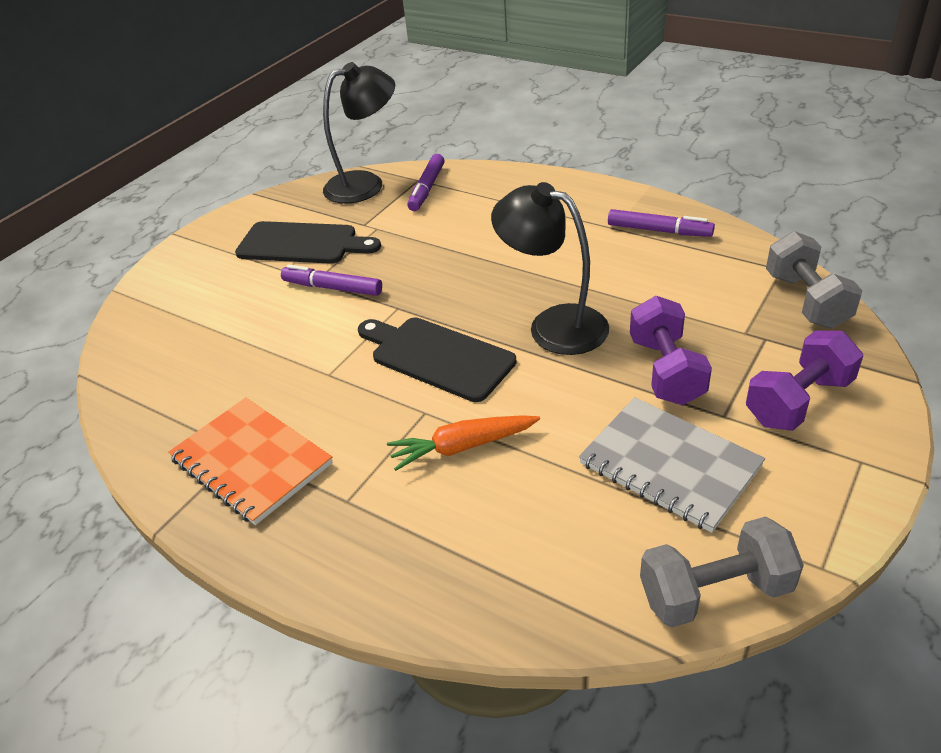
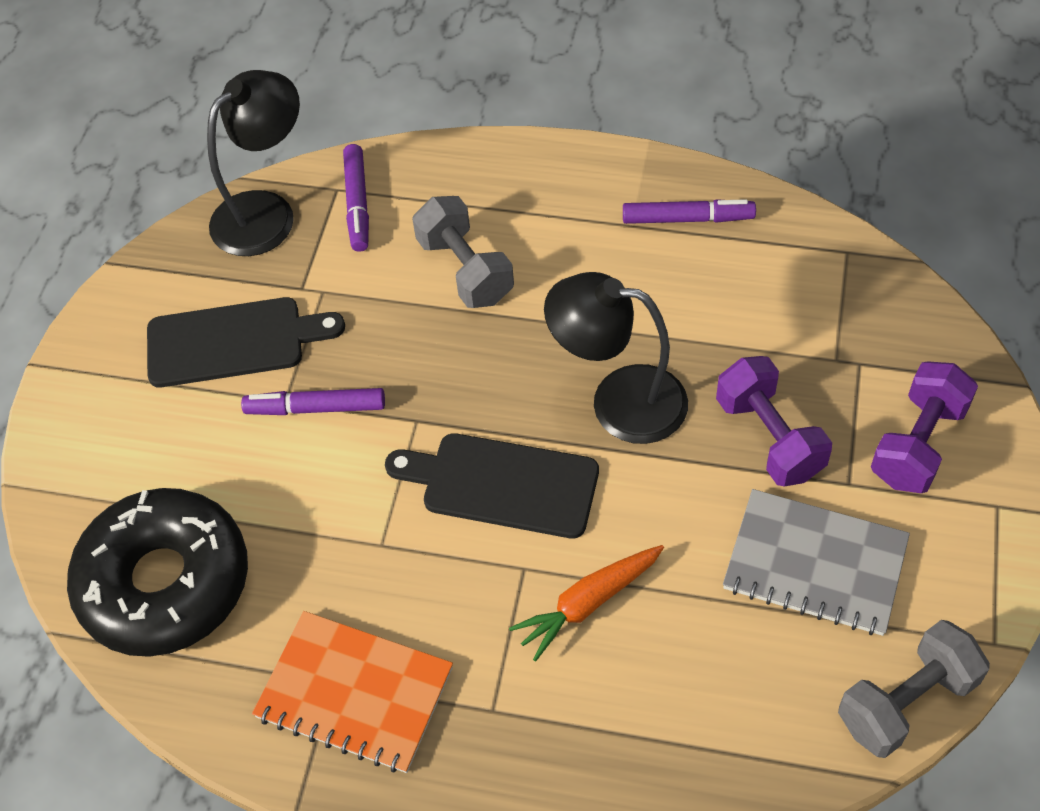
camera: 20 degrees left, 15 degrees up
(170, 363) = (165, 582): none -> black donut
(806, 300) = (887, 295): grey dumbbell -> grey dumbbell (465, 270)

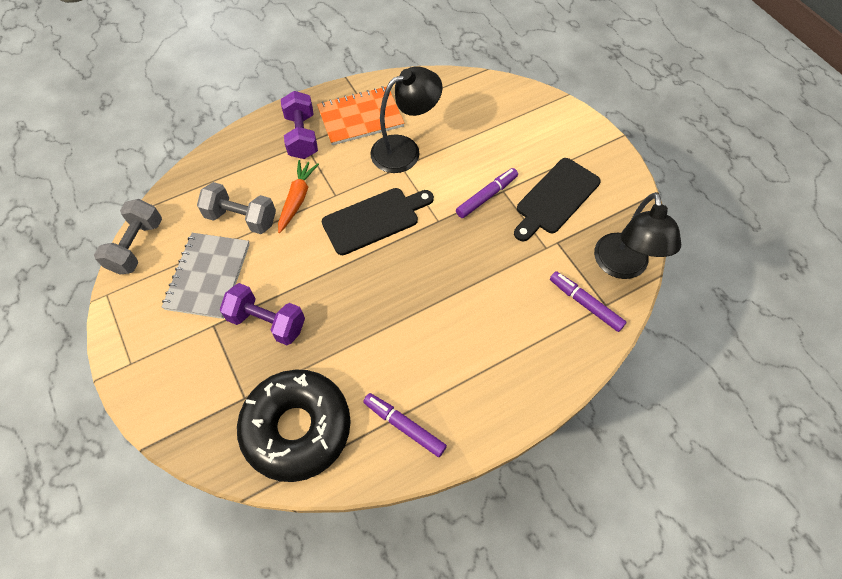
camera: 135 degrees right, 5 degrees up
(165, 582) = (468, 104): black donut -> black donut (297, 428)
(465, 270) = (492, 306): grey dumbbell -> grey dumbbell (241, 218)
(619, 401) = (354, 291): black lamp -> black lamp (405, 150)
(687, 219) = (404, 426): purple marker -> purple marker turned 75 degrees clockwise
(815, 564) = (208, 276): grey notebook -> grey notebook turned 60 degrees counterclockwise
(918, 444) = (188, 370): purple dumbbell -> purple dumbbell (302, 136)

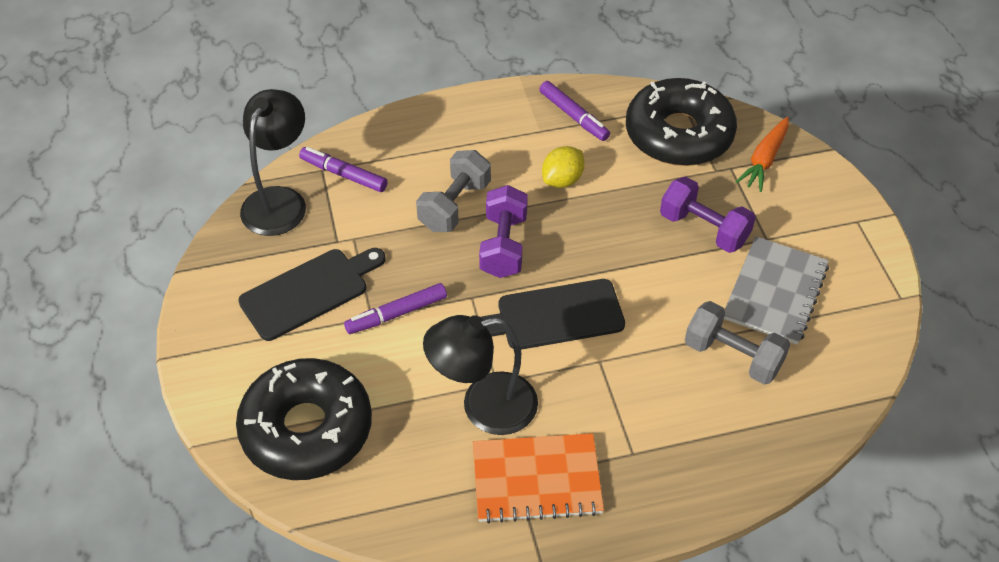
camera: 165 degrees left, 10 degrees down
(136, 246) = (873, 349): grey dumbbell -> grey dumbbell (455, 205)
(297, 199) = (653, 366): orange carrot -> orange carrot (764, 160)
(302, 136) = (635, 466): purple dumbbell -> purple dumbbell (503, 246)
(397, 344) = (562, 180): none -> yellow lemon
(508, 115) = (307, 429): none -> black donut
(585, 304) = (343, 175): purple marker -> purple marker turned 150 degrees clockwise

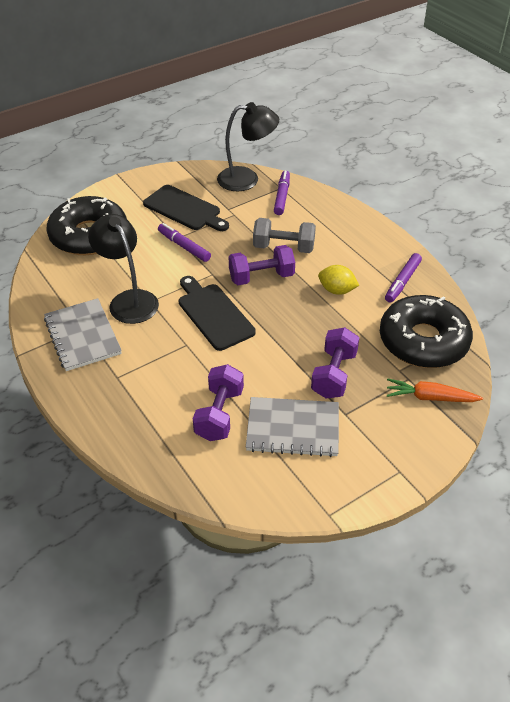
camera: 70 degrees right, 5 degrees down
(536, 480) = (82, 336): orange notebook -> grey notebook
(732, 356) = (219, 414): grey dumbbell -> purple dumbbell

